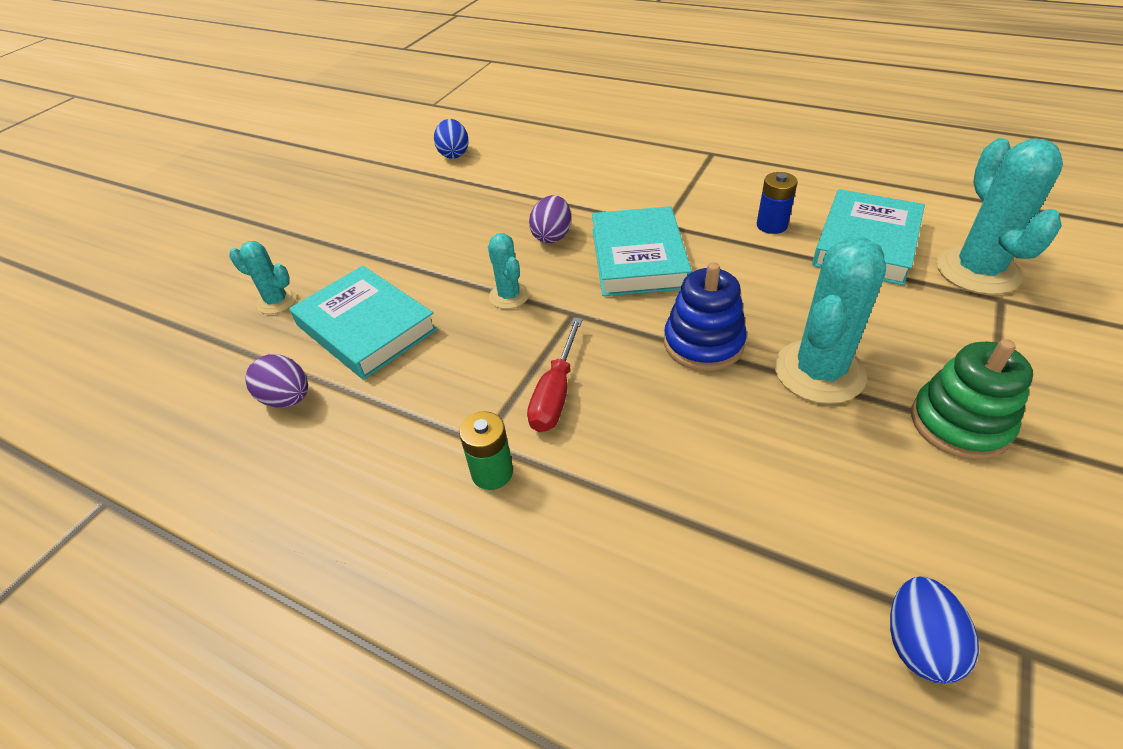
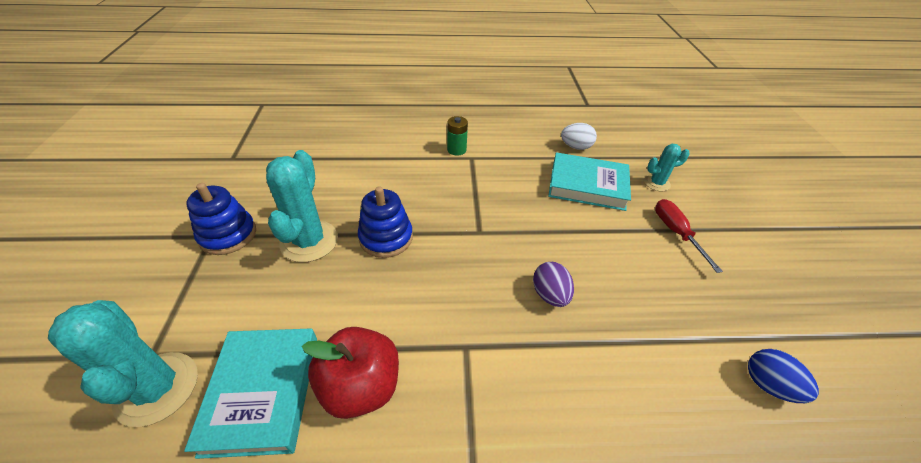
camera: 145 degrees right, 0 degrees up
(287, 398) = (575, 147): purple egg -> white egg
(509, 296) = (530, 230): turquoise cactus -> none
(555, 393) = (454, 185): red screwdriver -> red screwdriver (676, 233)
(638, 258) = (465, 295): turquoise book -> none
(771, 225) = (361, 386): blue battery -> red apple
(918, 644) = (272, 150): blue egg -> none
(959, 423) = (228, 235): green stacking toy -> blue stacking toy

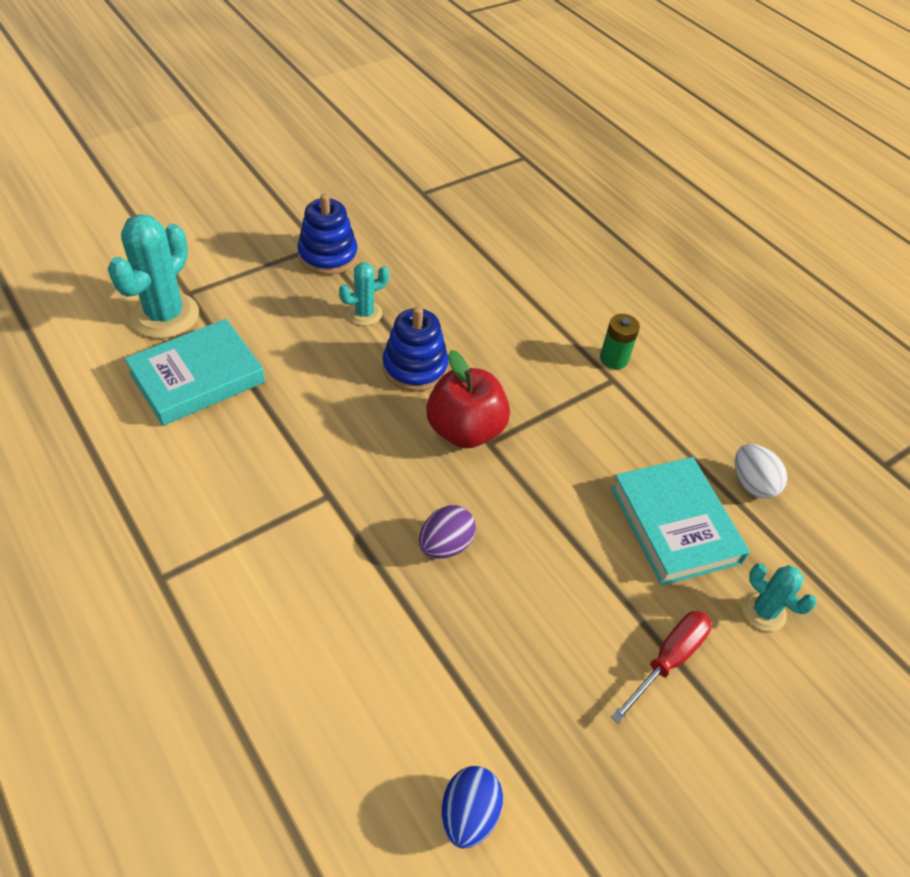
camera: 55 degrees right, 5 degrees up
(309, 241) = (364, 313): turquoise cactus -> turquoise cactus, size x0.54
(361, 386) = (240, 437): red apple -> red apple (465, 430)

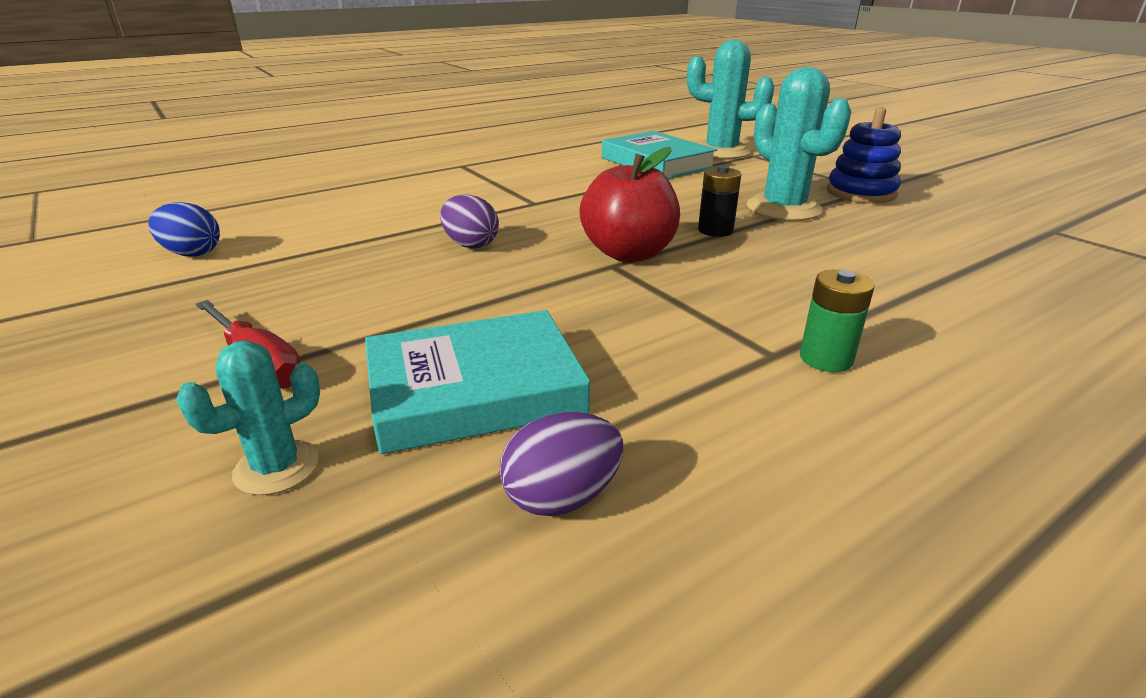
camera: 95 degrees right, 20 degrees down
(364, 313) = (783, 208): turquoise cactus -> turquoise cactus, size x1.84
(415, 367) = (715, 230): blue stacking toy -> black battery
(752, 484) = (562, 497): white egg -> purple egg

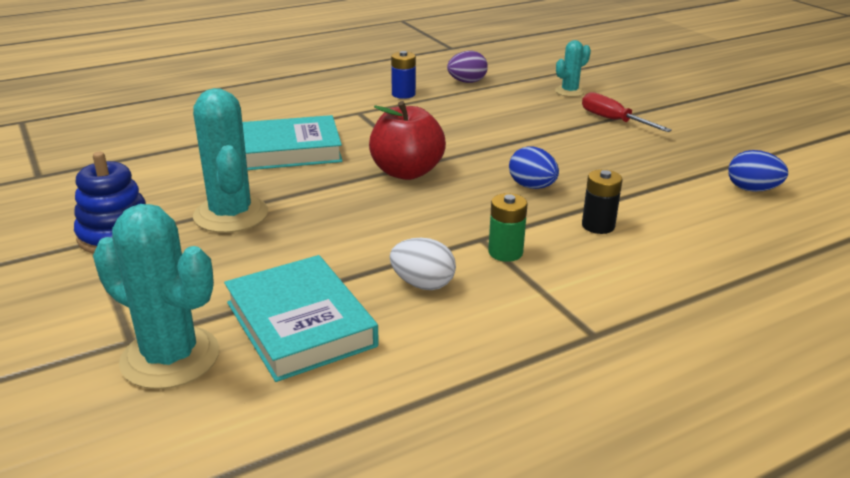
camera: 175 degrees left, 0 degrees up
(470, 245) = (532, 186): purple egg -> blue egg
(474, 390) = (503, 107): turquoise book -> turquoise book (289, 150)
(581, 179) = (422, 284): none -> white egg
(715, 230) = (321, 191): black battery -> black battery (598, 226)
(716, 422) = (403, 94): none -> blue battery
(826, 358) = (335, 110): green battery -> green battery (505, 252)

